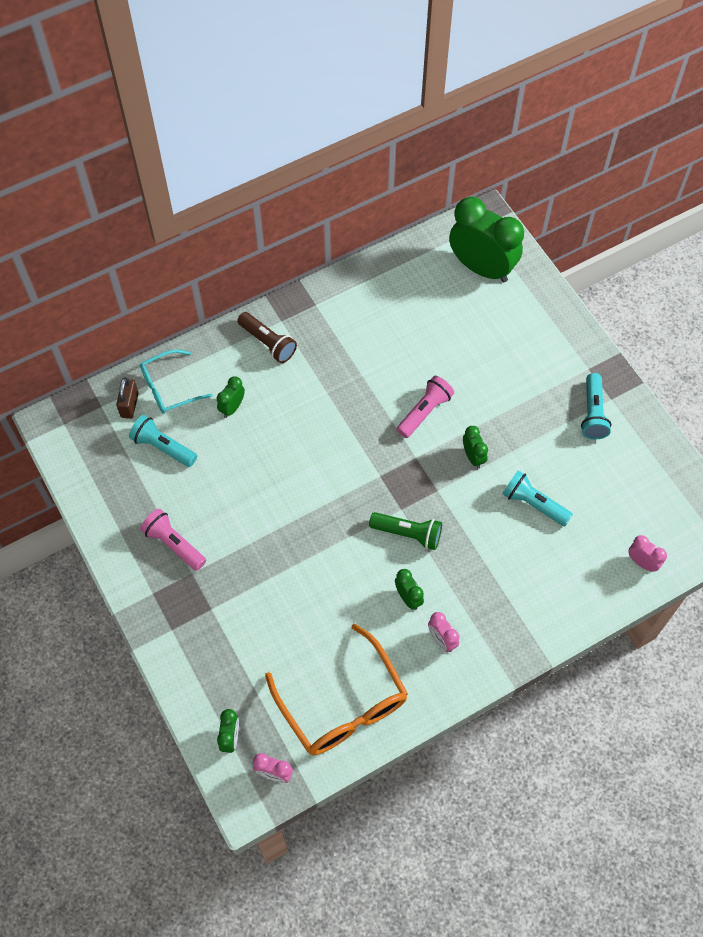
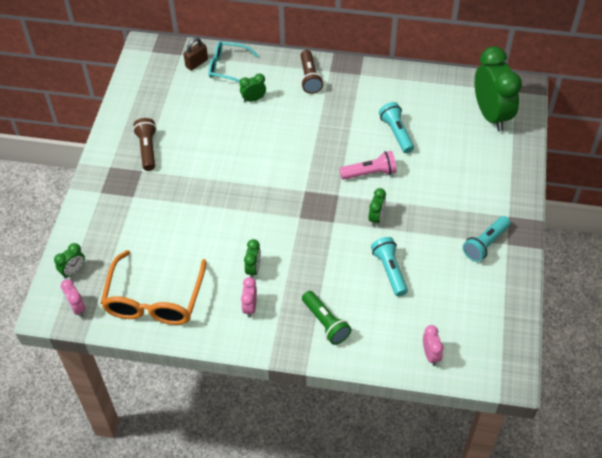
camera: 40 degrees right, 10 degrees down
(163, 447) = (193, 95): turquoise flashlight -> turquoise flashlight (396, 133)
(174, 544) = (147, 149): pink flashlight -> brown flashlight
(408, 534) = (290, 234): green flashlight -> green flashlight (325, 323)

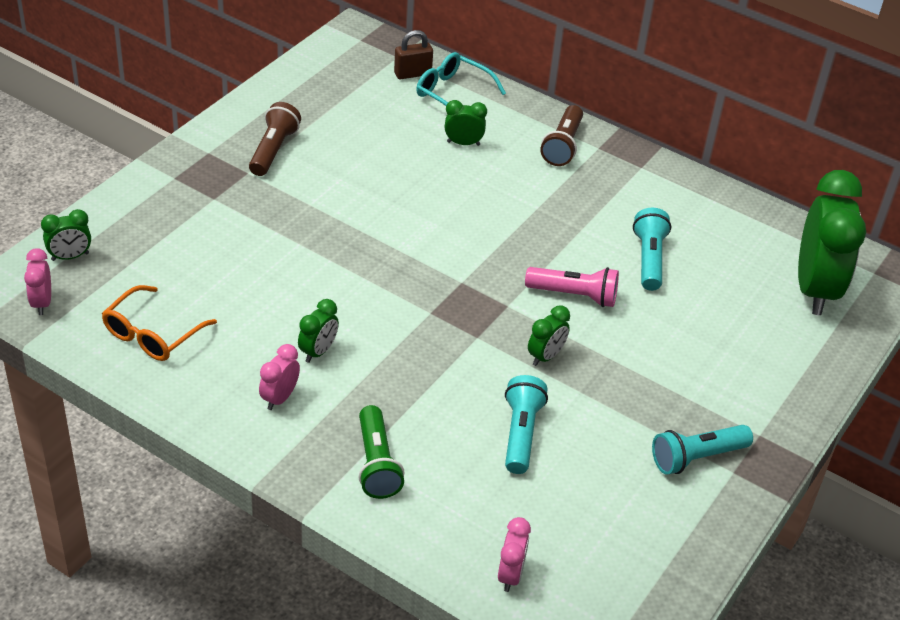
camera: 20 degrees right, 10 degrees down
(154, 300) = (152, 334): orange glasses -> orange glasses, size x0.61

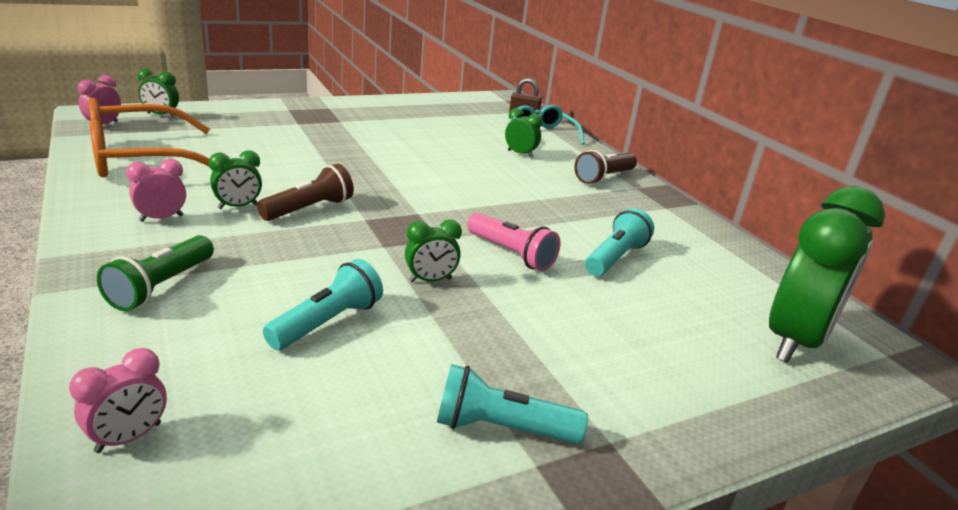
camera: 30 degrees right, 15 degrees down
(152, 334) = (140, 158): orange glasses -> orange glasses, size x1.65
(273, 150) = (374, 118): brown flashlight -> brown flashlight (309, 209)

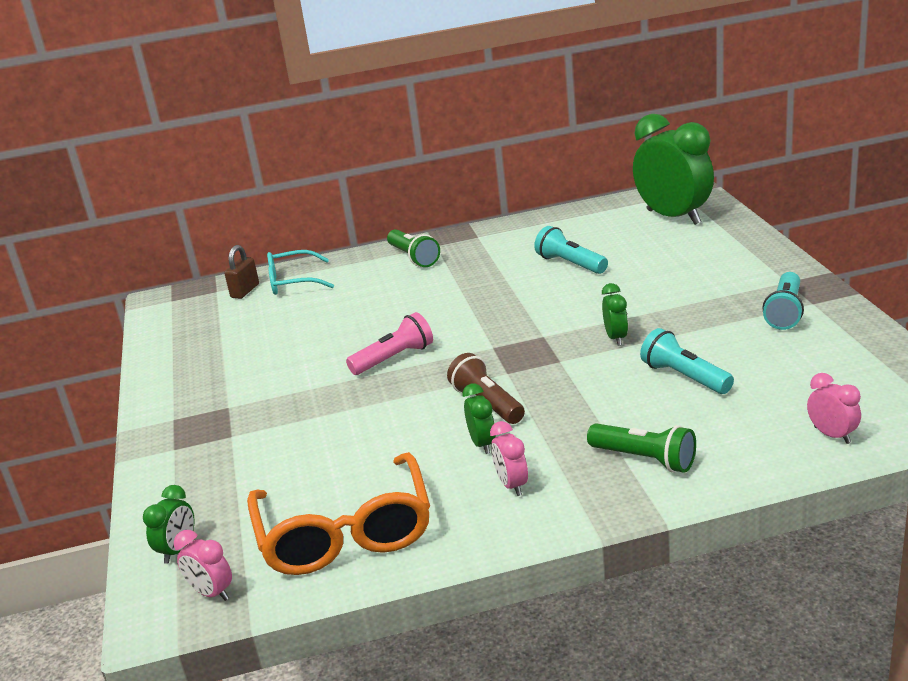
camera: 70 degrees left, 0 degrees up
(511, 254) = (568, 304): pink flashlight -> pink flashlight (394, 358)
(520, 154) = (350, 295): green clock -> none
(603, 178) = (413, 258): brown flashlight -> green flashlight

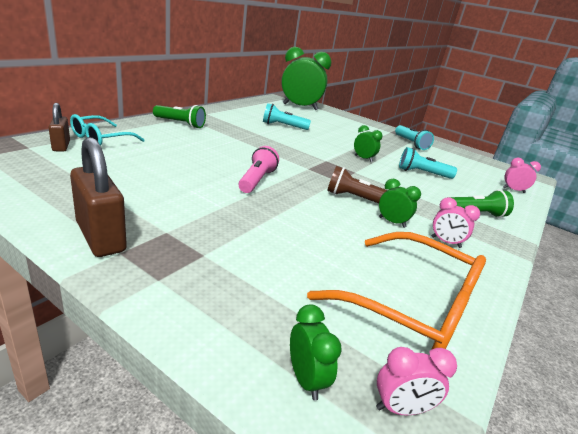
camera: 50 degrees left, 0 degrees up
(175, 401) = (101, 237): none -> brown padlock

